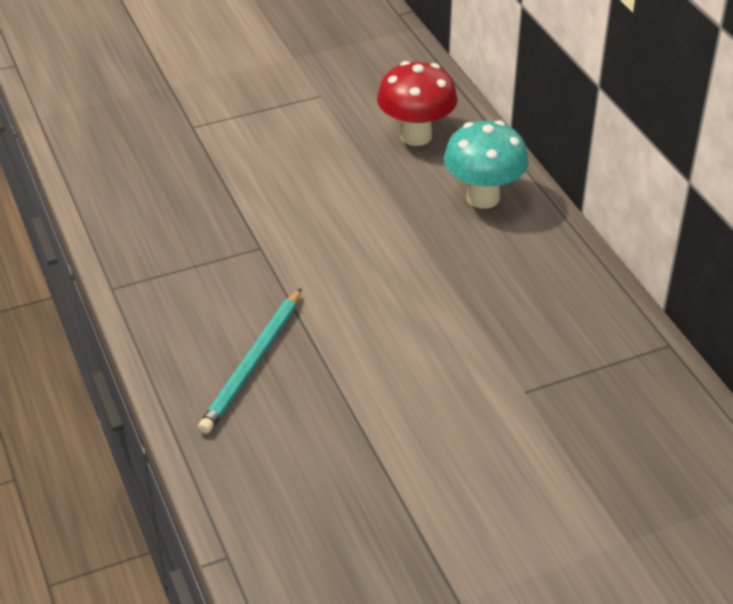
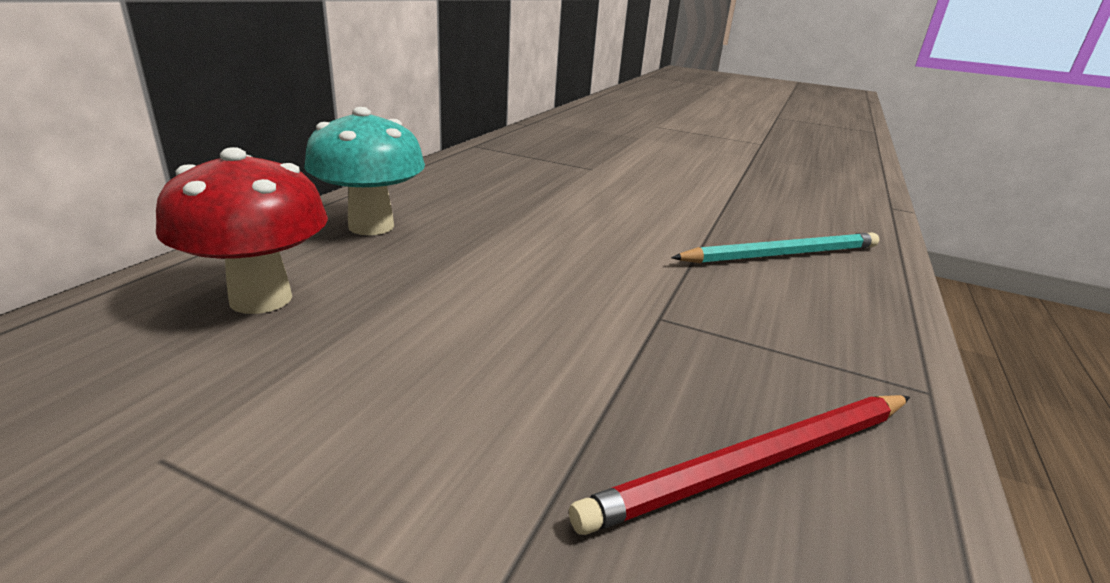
camera: 135 degrees left, 15 degrees down
(160, 205) = (757, 463): none -> red pencil

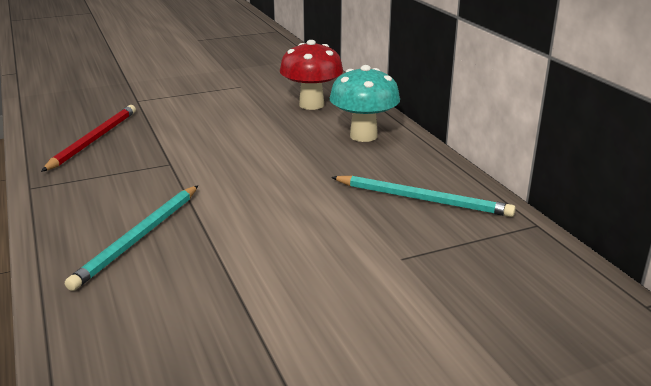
camera: 135 degrees right, 0 degrees up
(495, 175) = (423, 199): none -> turquoise pencil

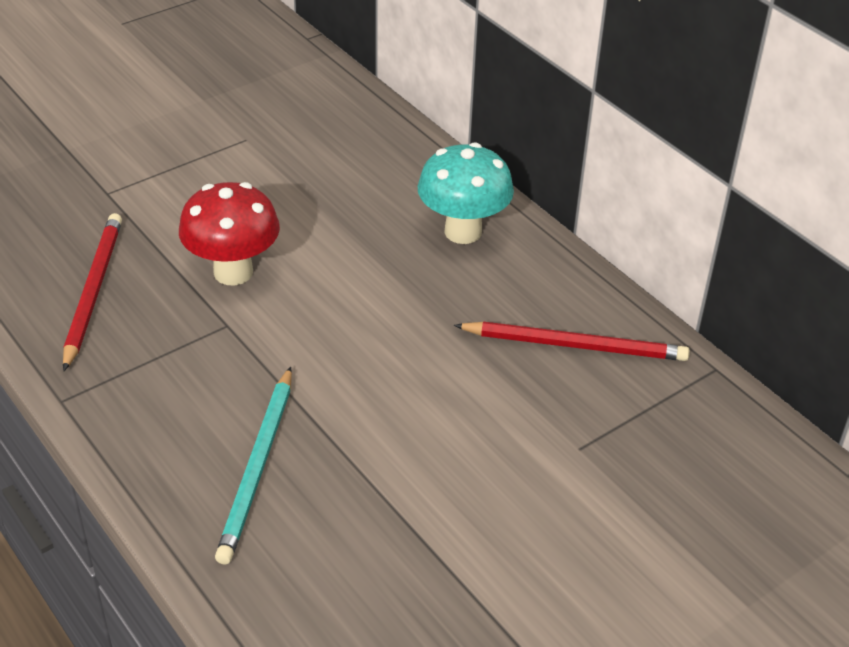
camera: 15 degrees left, 15 degrees up
(311, 105) = (367, 172): red mushroom -> red mushroom (233, 272)
(423, 199) = (575, 345): turquoise pencil -> red pencil

